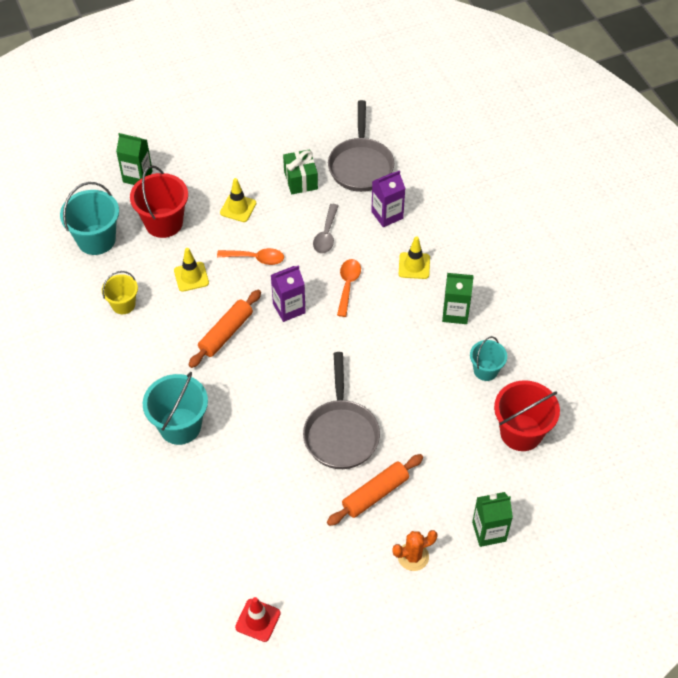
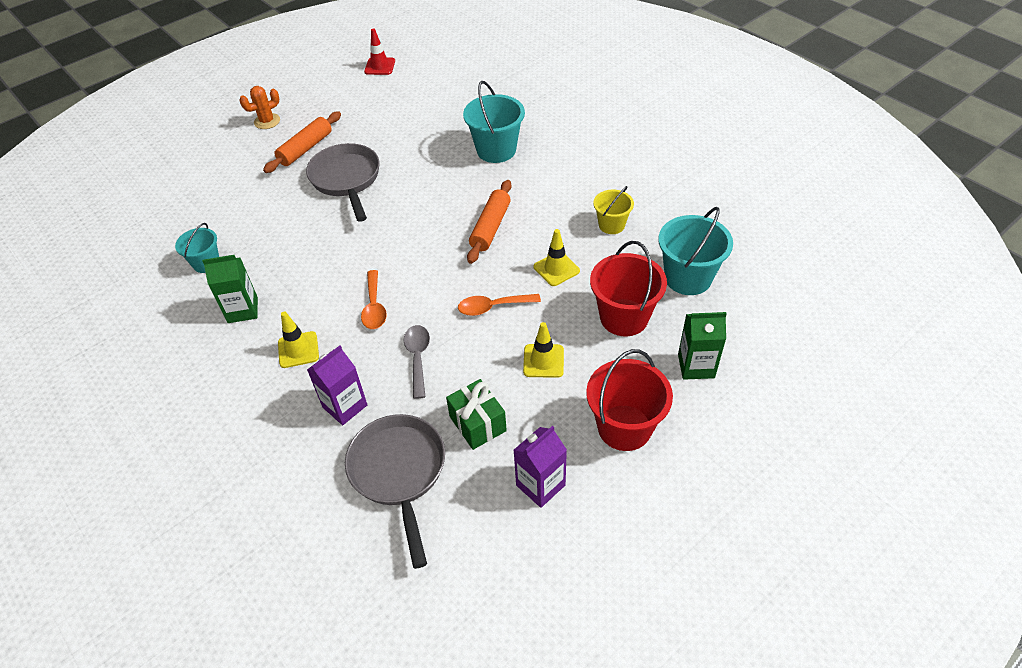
camera: 165 degrees right, 5 degrees down
(289, 308) = (433, 266): purple carton -> purple carton (540, 485)
(489, 531) = (203, 149): green carton -> none
(521, 432) = (170, 221): red bucket -> red bucket (624, 427)

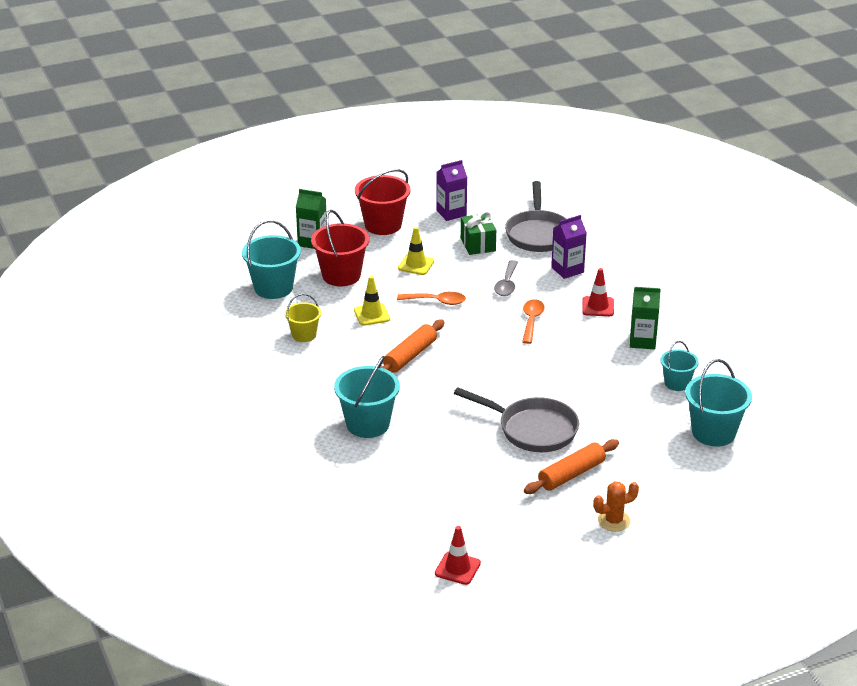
camera: 165 degrees left, 15 degrees down
(174, 216) = (713, 432): none -> turquoise bucket
(298, 350) = (598, 307): yellow traffic cone -> red traffic cone
(346, 180) = (533, 429): grey pan -> grey pan turned 60 degrees counterclockwise

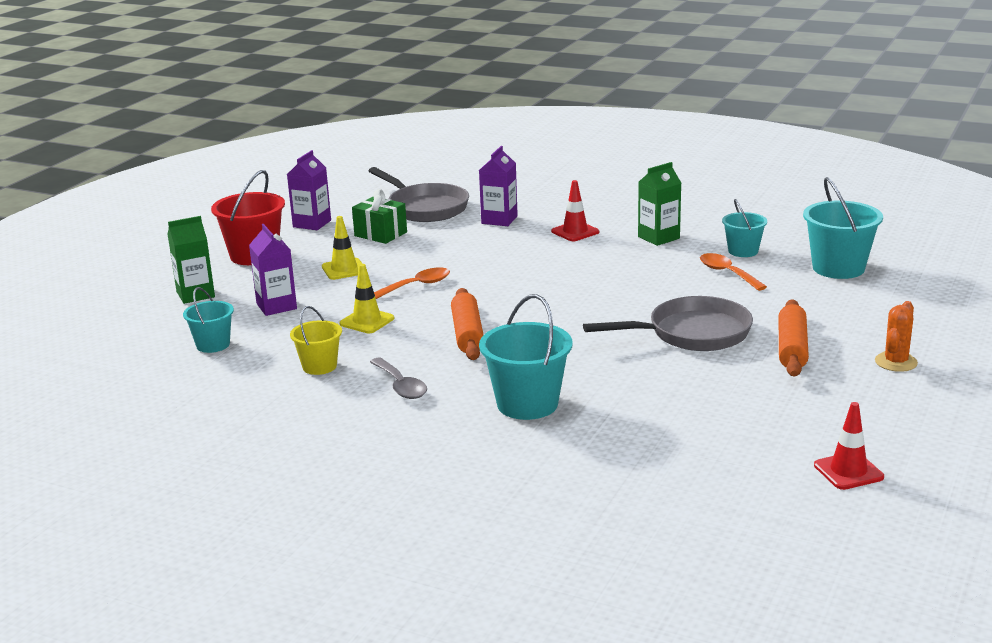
camera: 40 degrees left, 10 degrees down
(273, 288) = (213, 345): turquoise bucket -> turquoise bucket, size x0.60
(341, 275) = (276, 306): red bucket -> purple carton
(507, 284) = (462, 249): grey spoon -> grey spoon (400, 386)
(531, 321) = (536, 263): orange spoon -> orange spoon (727, 273)

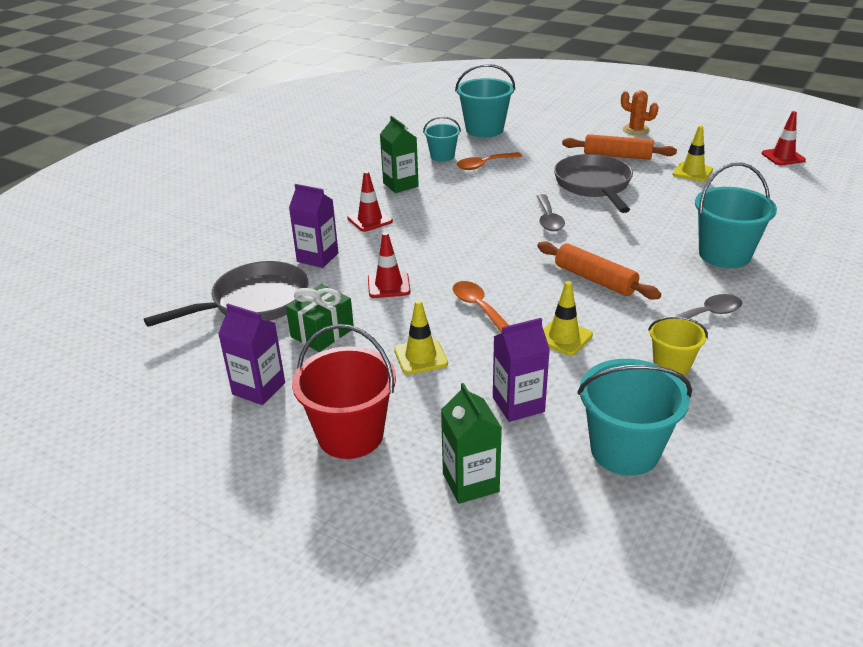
camera: 85 degrees left, 10 degrees up
(213, 345) = (625, 450): turquoise bucket -> turquoise bucket, size x1.67
(453, 250) = (388, 285): none -> red traffic cone
(467, 334) = (595, 279): orange rolling pin -> orange rolling pin turned 45 degrees clockwise
(596, 310) = (548, 219): none -> grey spoon
(758, 397) = (692, 172): none -> yellow traffic cone

